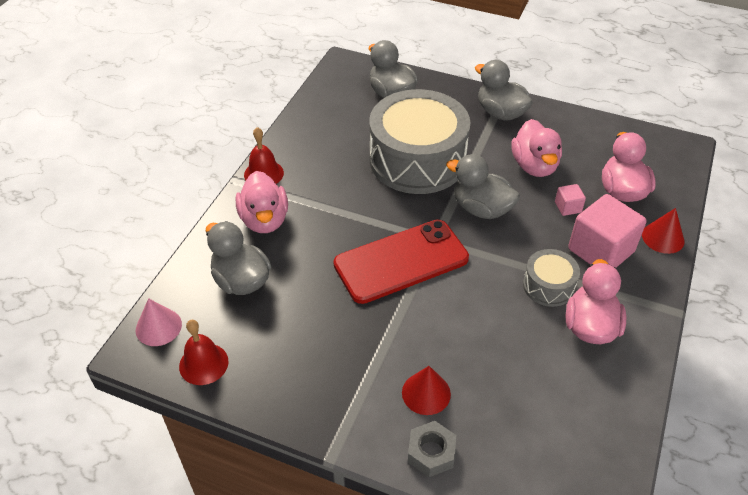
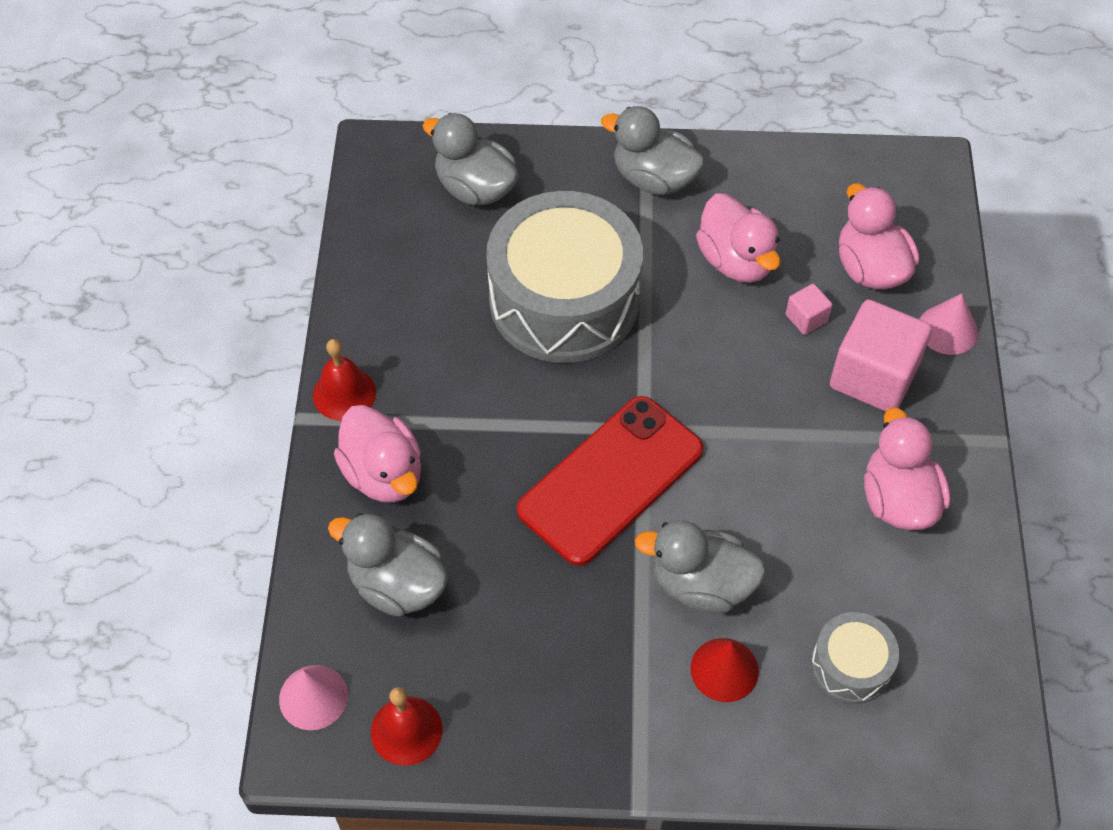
camera: 20 degrees left, 10 degrees up
(431, 453) = (763, 750): grey nut -> none
(481, 208) = (688, 357): grey duck -> grey duck (701, 584)
(548, 286) = (824, 454): grey drum -> grey drum (851, 666)
(663, 237) = (947, 329): red cone -> pink cone

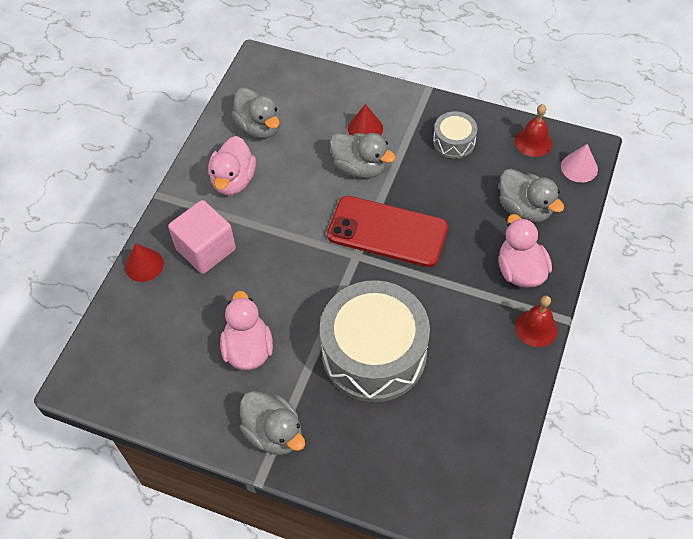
camera: 160 degrees left, 0 degrees up
(475, 188) = (408, 464): grey duck -> grey duck (259, 127)
(610, 480) = (387, 232): red phone -> red phone turned 45 degrees clockwise
(806, 318) = (224, 296): pink cube -> none
(851, 666) = (302, 115): grey drum -> grey drum (454, 142)
(870, 268) = (165, 318): pink duck -> none
(947, 329) = (144, 265): pink cone -> red cone

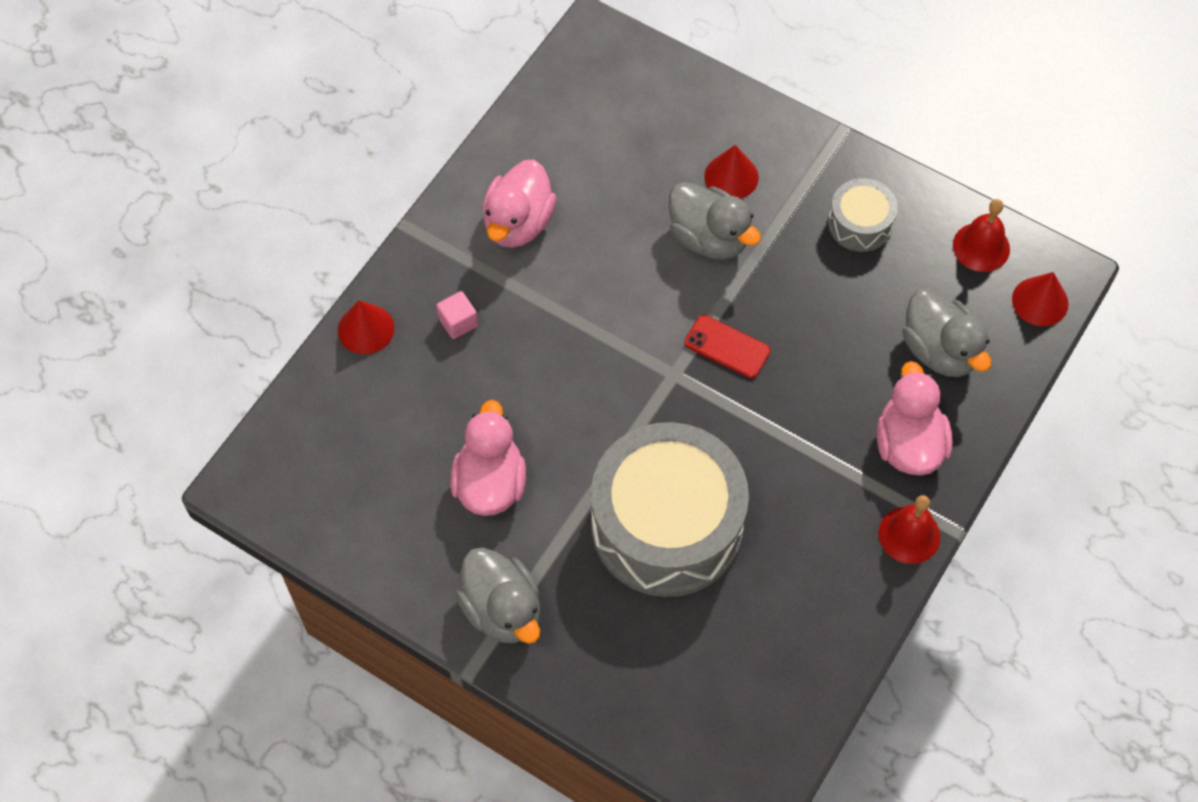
camera: 10 degrees right, 5 degrees up
(206, 249) = (458, 322): pink cube -> pink cube, size x0.46
(259, 127) = (573, 145): grey duck -> none
(387, 232) = (727, 347): red phone -> red phone, size x0.48
(579, 167) = (1040, 301): pink cone -> red cone

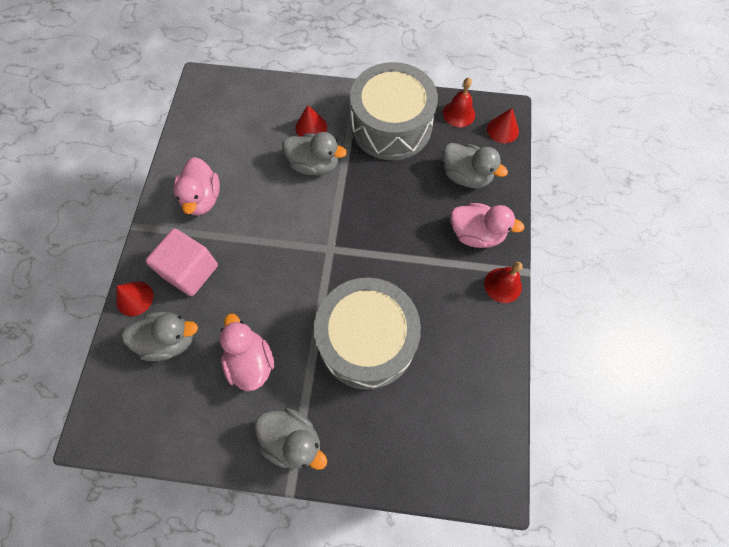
camera: 25 degrees left, 5 degrees up
(391, 407) = (169, 340): none -> grey duck
(458, 322) = (190, 271): pink cube -> pink cube, size x2.19
(727, 347) = (352, 221): red phone -> none
(860, 224) = (391, 126): grey drum -> grey drum, size x2.17
(908, 444) = (476, 234): pink duck -> pink duck turned 135 degrees clockwise

